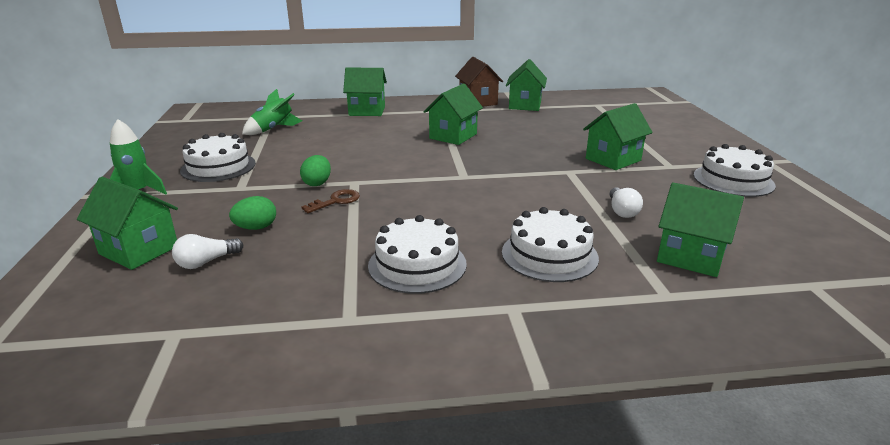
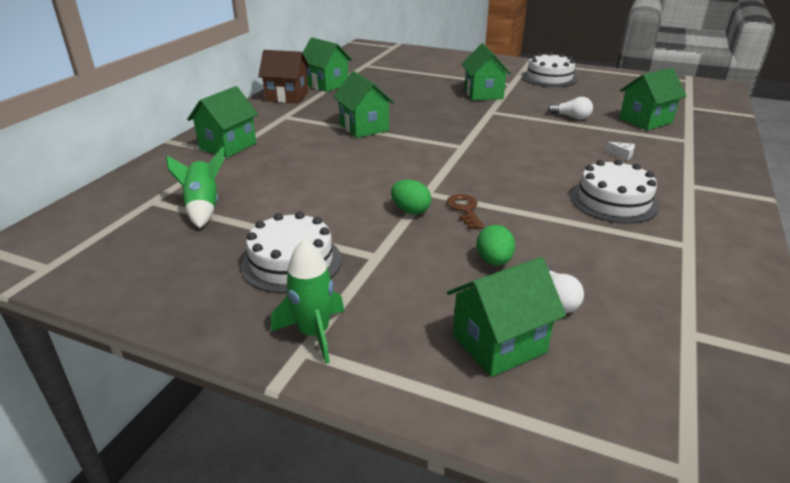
camera: 60 degrees left, 5 degrees up
(549, 255) = (622, 155): white cake -> white cheese

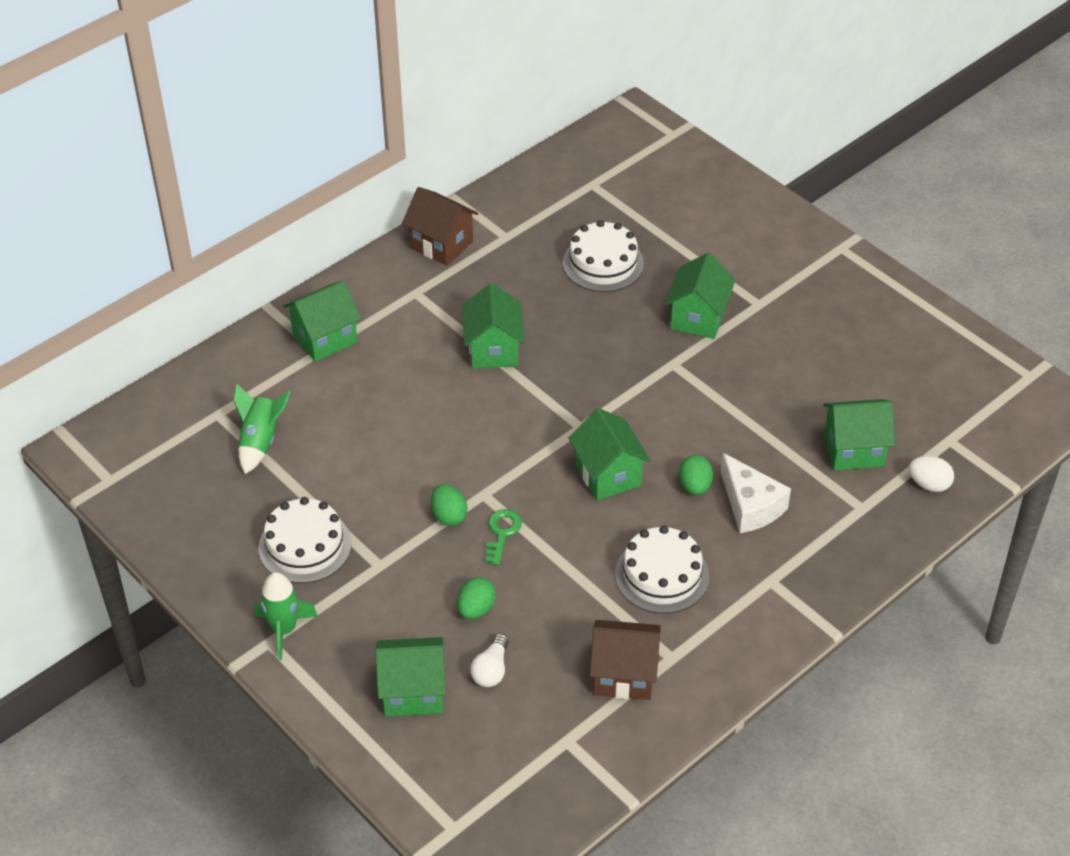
camera: 25 degrees right, 15 degrees up
(326, 84) = (508, 227): green house -> green house (608, 475)
(464, 209) = (502, 533): brown key -> green key
(549, 78) = (828, 304): white cake -> white cake (603, 263)
(571, 117) = (765, 411): white light bulb -> none
(574, 155) = (695, 486): none -> green egg
(622, 155) = (750, 506): white cheese -> white cheese, size x2.45
(669, 268) = (624, 675): none -> brown house
(708, 124) = (929, 484): none -> white egg

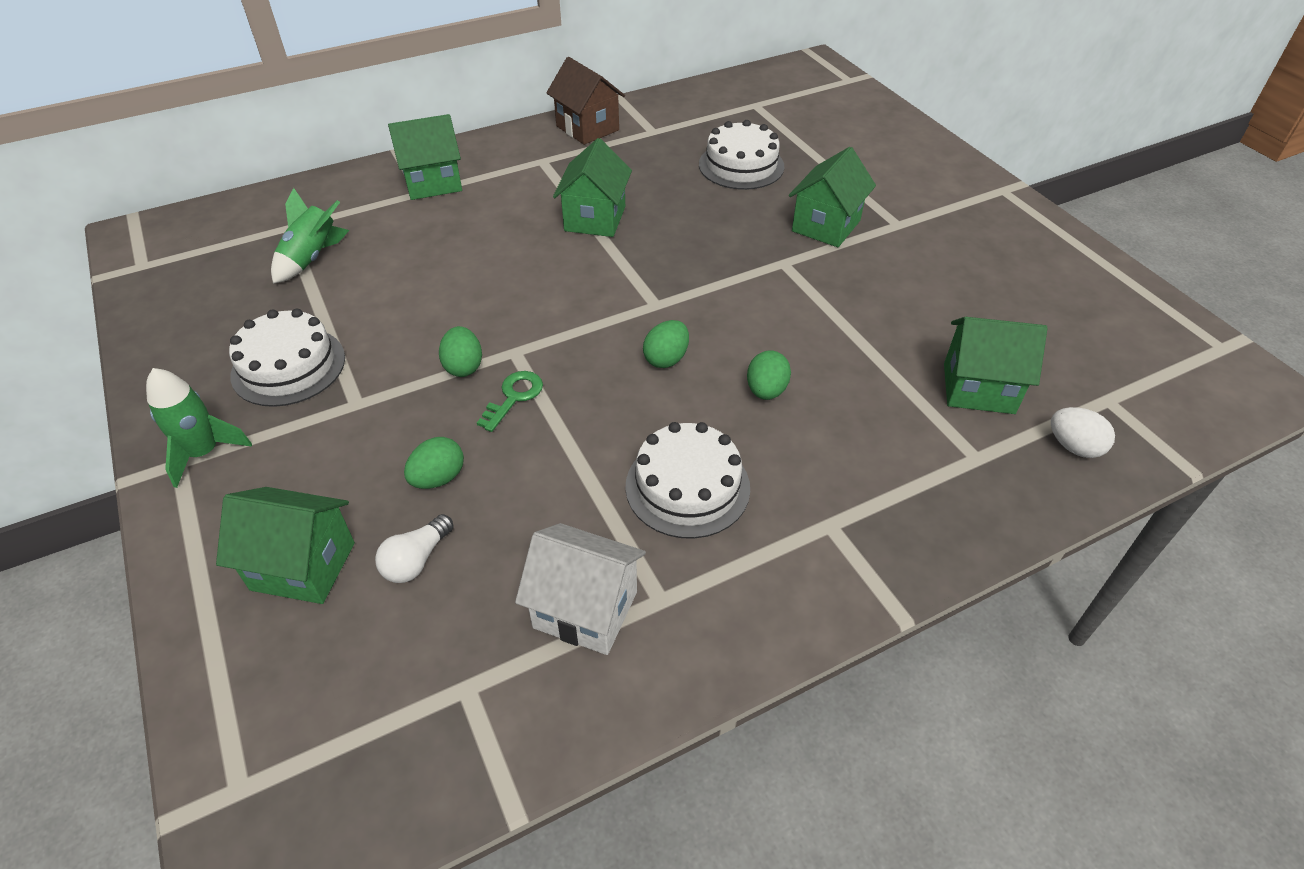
camera: 15 degrees right, 0 degrees up
(608, 475) = (666, 359): green house -> green egg
(624, 675) = (585, 609): brown house -> white house
(750, 506) = (829, 426): white cheese -> none

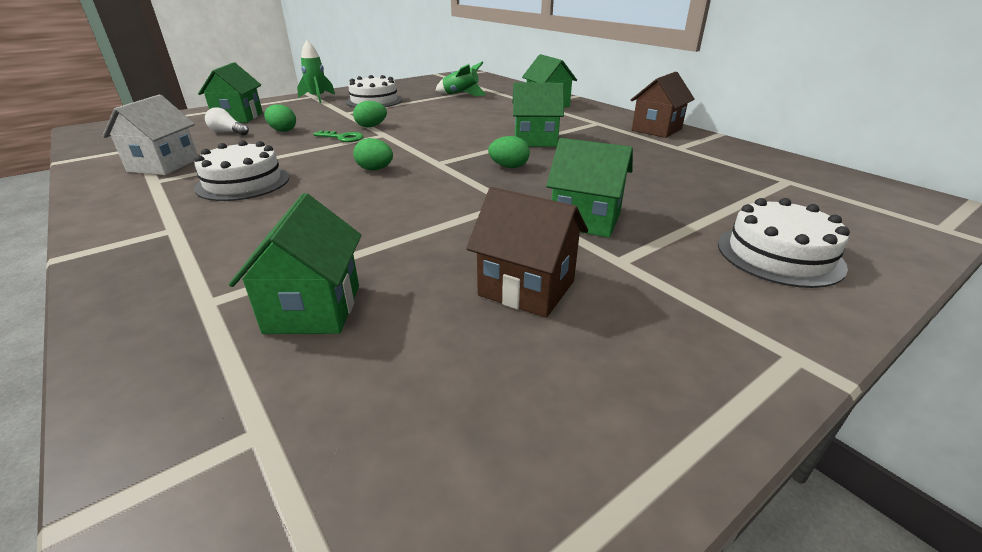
camera: 80 degrees right, 15 degrees down
(741, 165) = (660, 180): white cake -> white cake (779, 255)
(766, 391) = (333, 202): green egg -> green egg (509, 167)
(940, 275) = (526, 288): none -> brown house
(1073, 447) = (184, 381): white egg -> none

